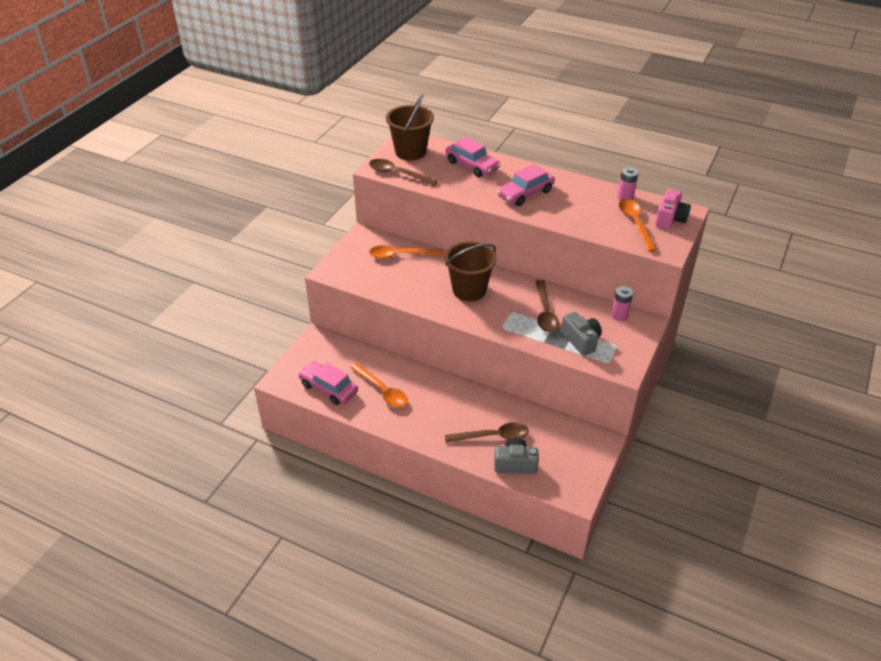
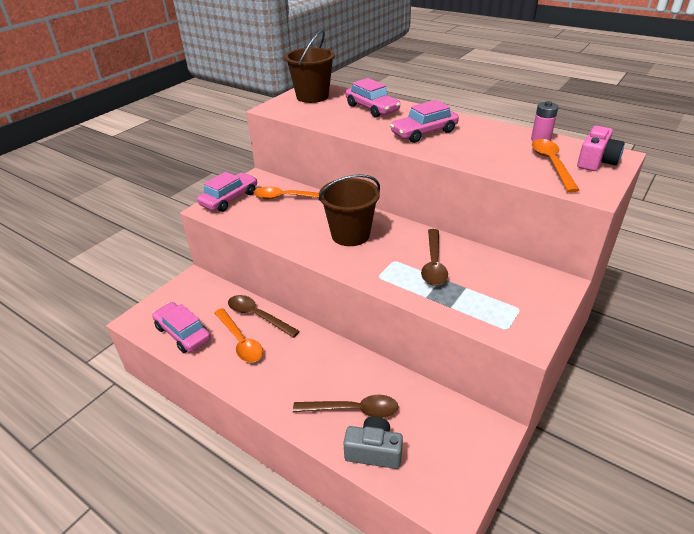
camera: 10 degrees right, 5 degrees down
(346, 260) = (229, 199): none -> pink car
(397, 174) = (291, 112): brown spoon -> brown spoon (258, 316)
(581, 340) = (473, 299): grey camera -> none
(619, 315) = (526, 273): pink battery -> none

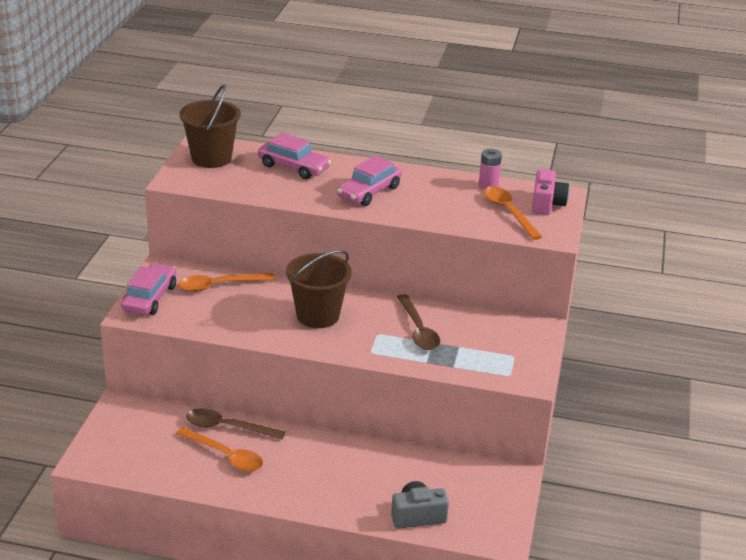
camera: 25 degrees left, 5 degrees down
(183, 333) = (153, 462): pink car -> none
(353, 410) = (381, 489): brown spoon -> none

